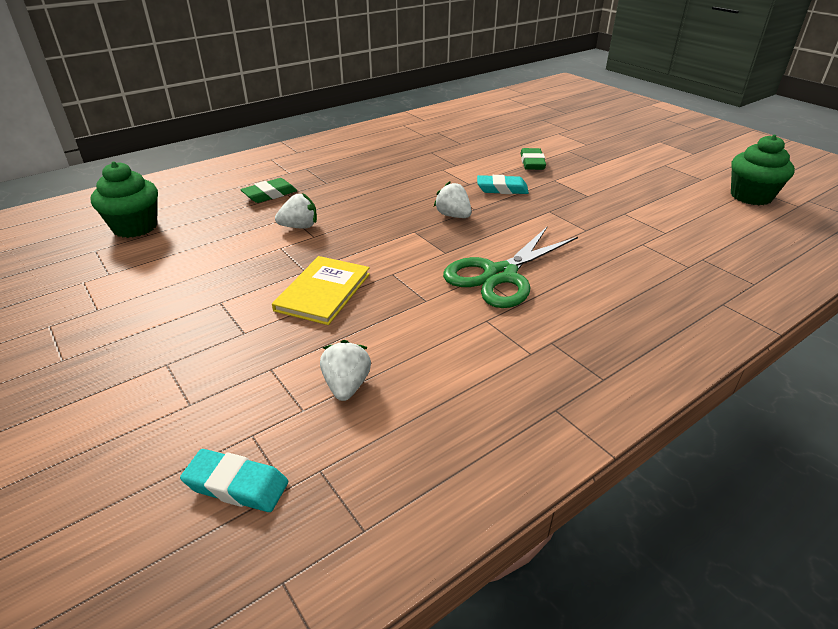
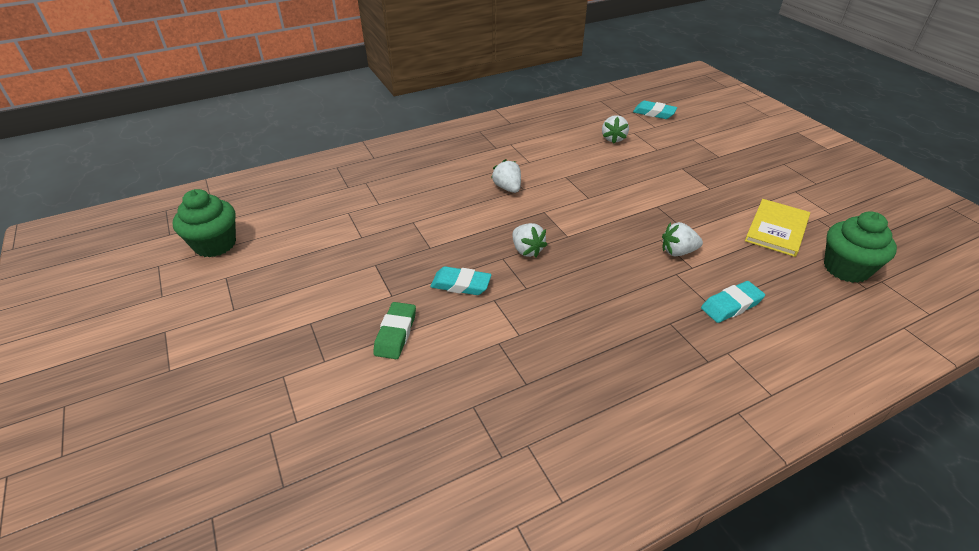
camera: 170 degrees left, 5 degrees up
(270, 194) = (731, 305): green eraser -> turquoise eraser
(323, 292) = (638, 188): yellow book -> yellow book (777, 229)
(500, 275) = (507, 188): green scissors -> white strawberry

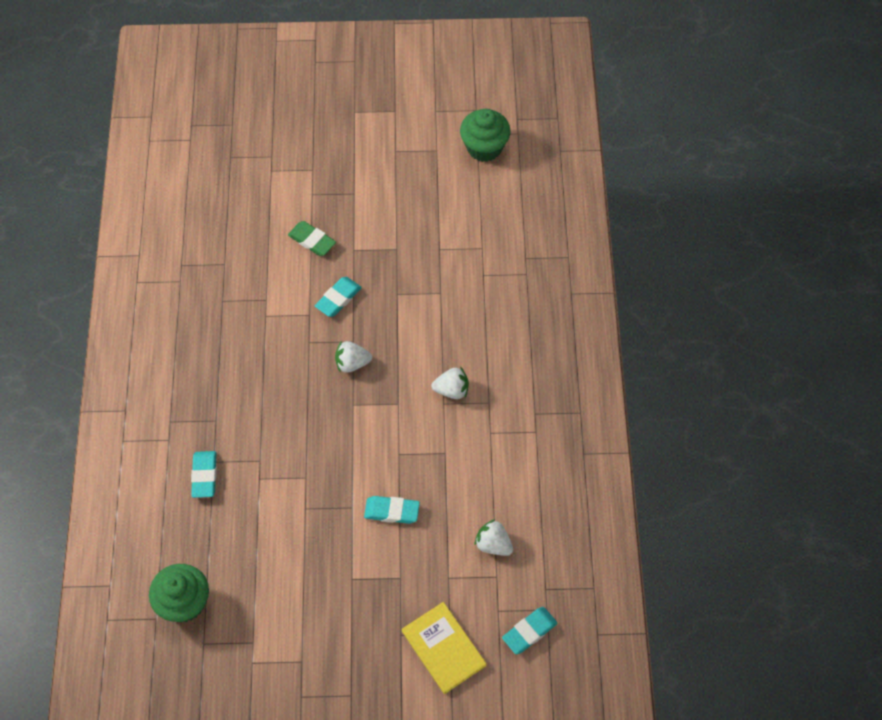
camera: 115 degrees right, 20 degrees up
(638, 186) = (392, 511): none -> turquoise eraser
(678, 252) = (282, 480): white strawberry -> none
(777, 229) = (261, 589): yellow book -> yellow book (443, 648)

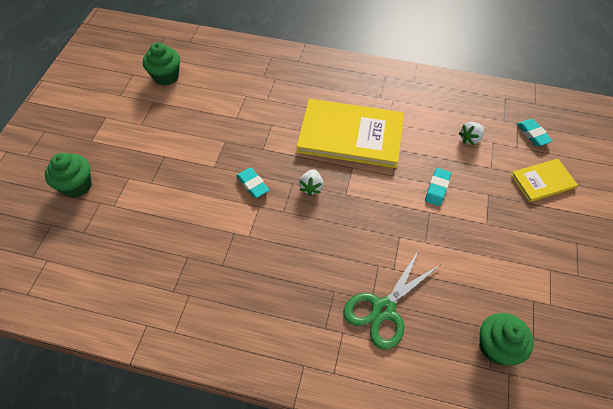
camera: 75 degrees left, 5 degrees down
(204, 476) = (383, 309): turquoise eraser -> green scissors
(287, 125) = (77, 185): none -> green cupcake
(312, 241) = (194, 191): green eraser -> none
(452, 390) = (350, 135): white strawberry -> yellow book

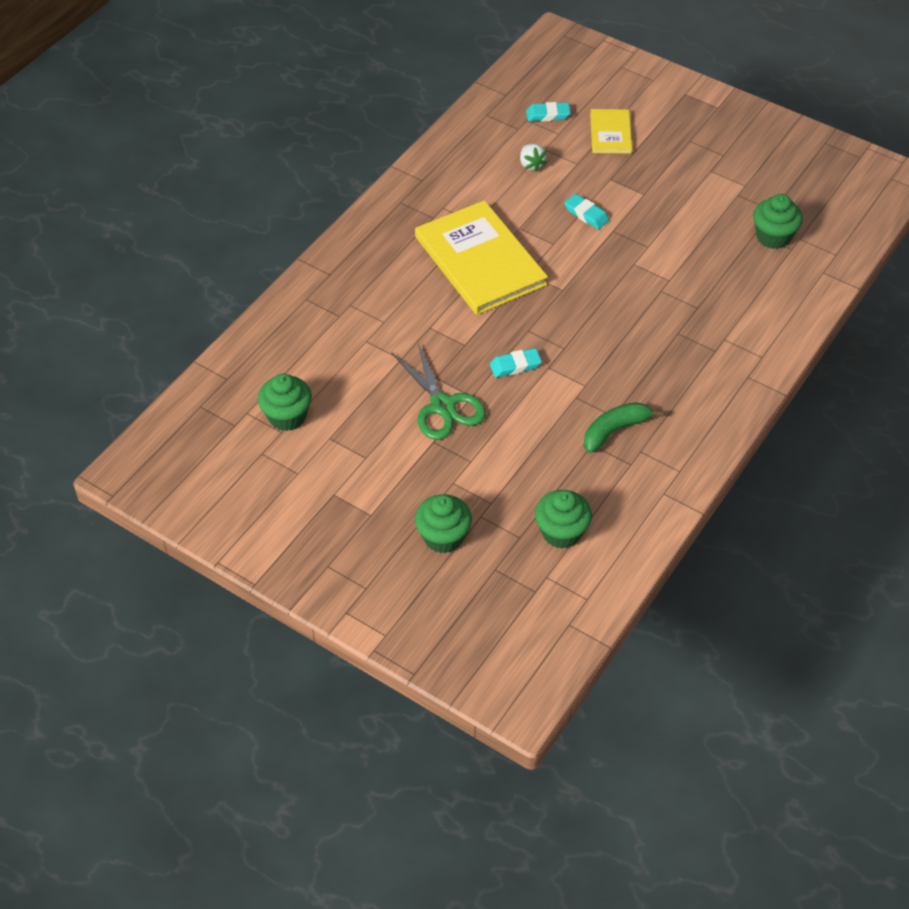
camera: 70 degrees left, 5 degrees down
(91, 259) = (561, 532): none -> green cupcake
(206, 270) = (615, 430): none -> green banana
(311, 187) = (541, 315): white strawberry -> none
(350, 135) = (480, 260): yellow book -> yellow book turned 60 degrees counterclockwise
(383, 309) = (710, 301): green scissors -> green scissors (442, 406)

